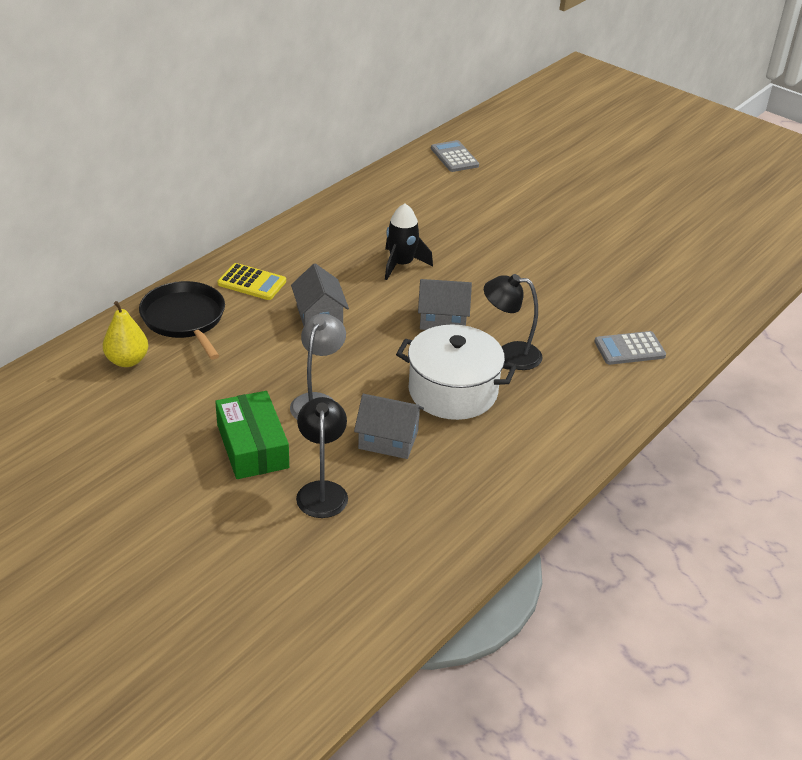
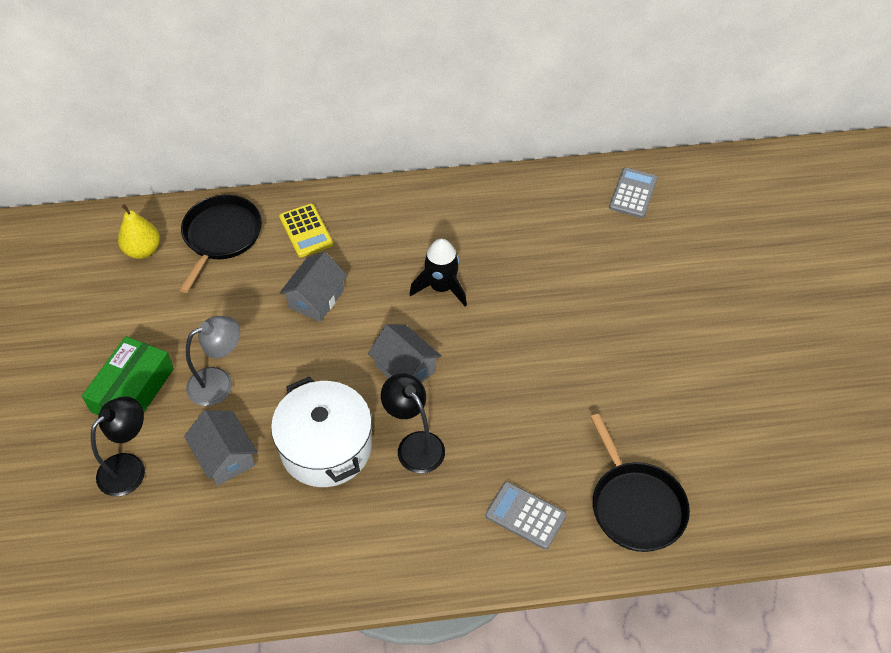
camera: 45 degrees right, 15 degrees up
(681, 307) = (635, 505): none -> black pan

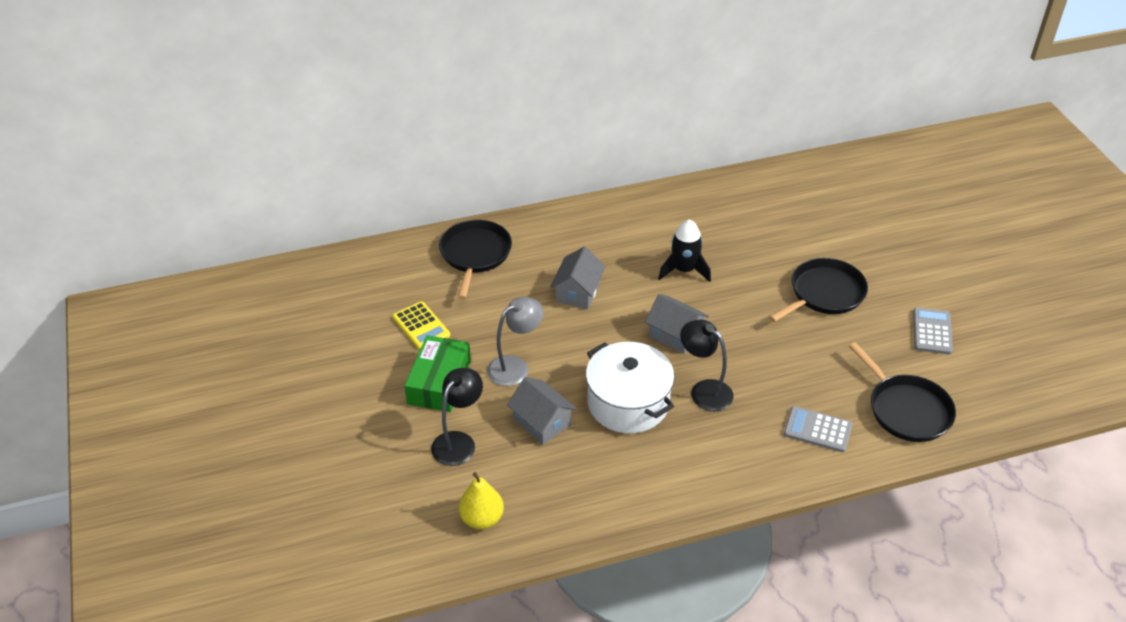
camera: 10 degrees left, 10 degrees down
(143, 250) = (408, 274): yellow pear -> yellow pear (482, 519)
(306, 231) = (549, 242): yellow calculator -> yellow calculator (421, 326)
(589, 340) = (824, 293): none -> black pan
(633, 193) = (822, 180): grey calculator -> grey calculator (932, 331)

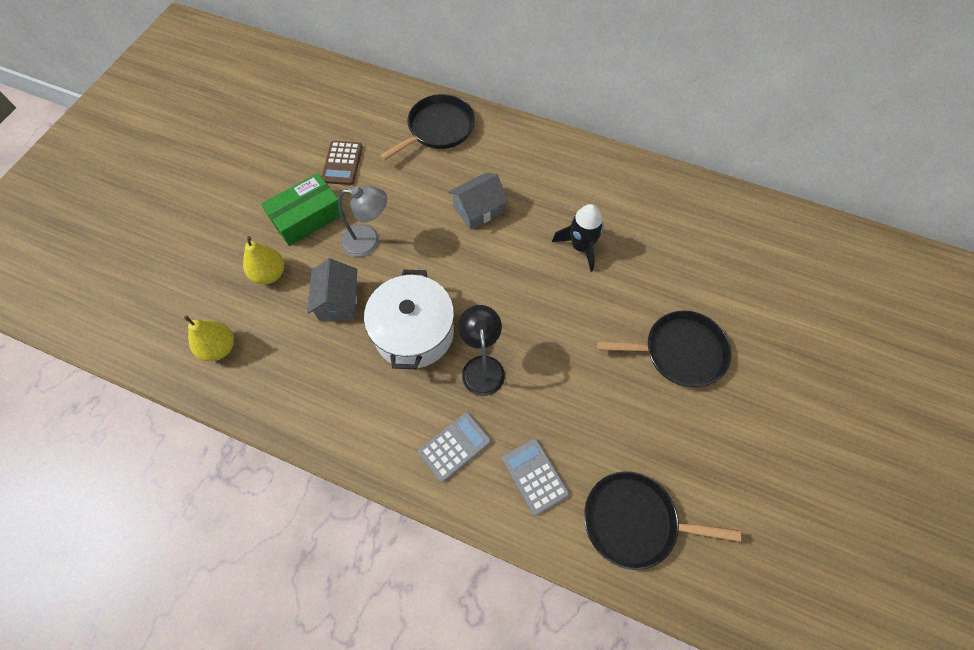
camera: 40 degrees right, 20 degrees up
(421, 326) = (342, 163): yellow calculator -> brown calculator
(458, 442) = (269, 274): black lamp -> yellow pear
(675, 335) = (512, 299): grey house -> none
(906, 409) = (634, 521): black pan -> black pan turned 90 degrees clockwise
(932, 331) = (743, 463): grey calculator -> grey calculator (454, 447)

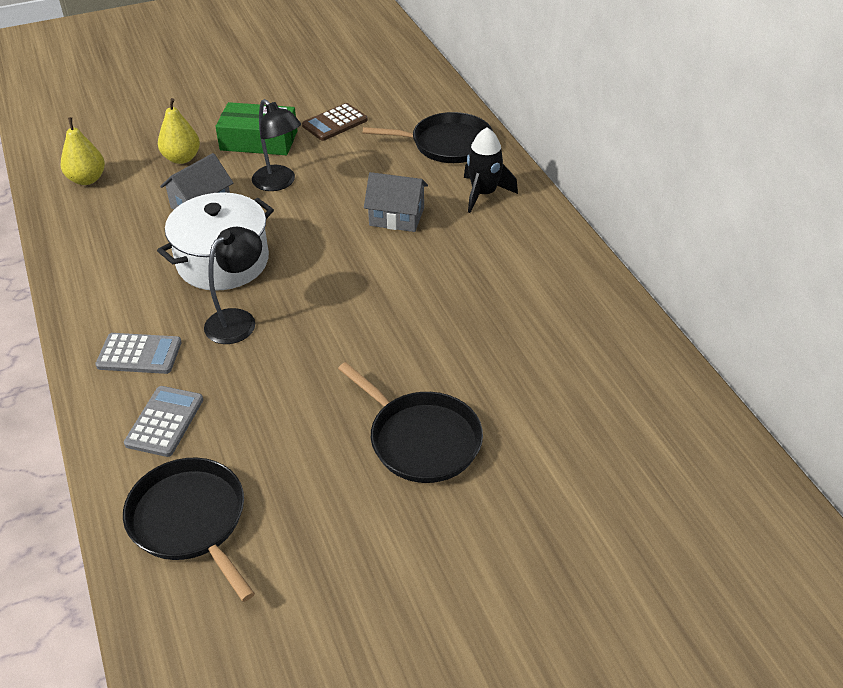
camera: 45 degrees right, 20 degrees down
(369, 241) = (279, 183): grey lamp -> black lamp
(580, 246) = (448, 299): black rocket -> black rocket (483, 194)

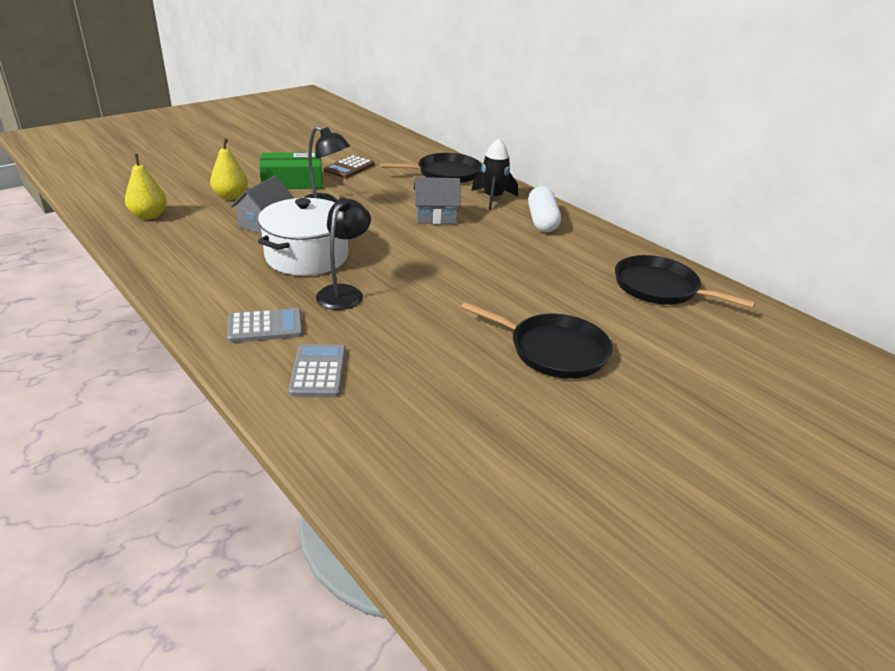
camera: 20 degrees left, 10 degrees down
(190, 520) = (388, 442): black pan -> black pan (660, 288)
(524, 240) = (542, 221): none -> white capsule

